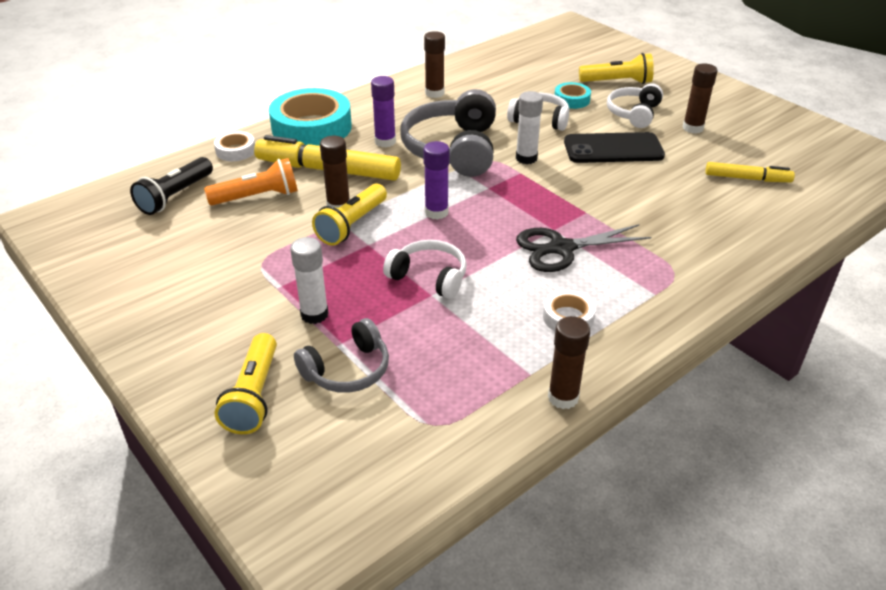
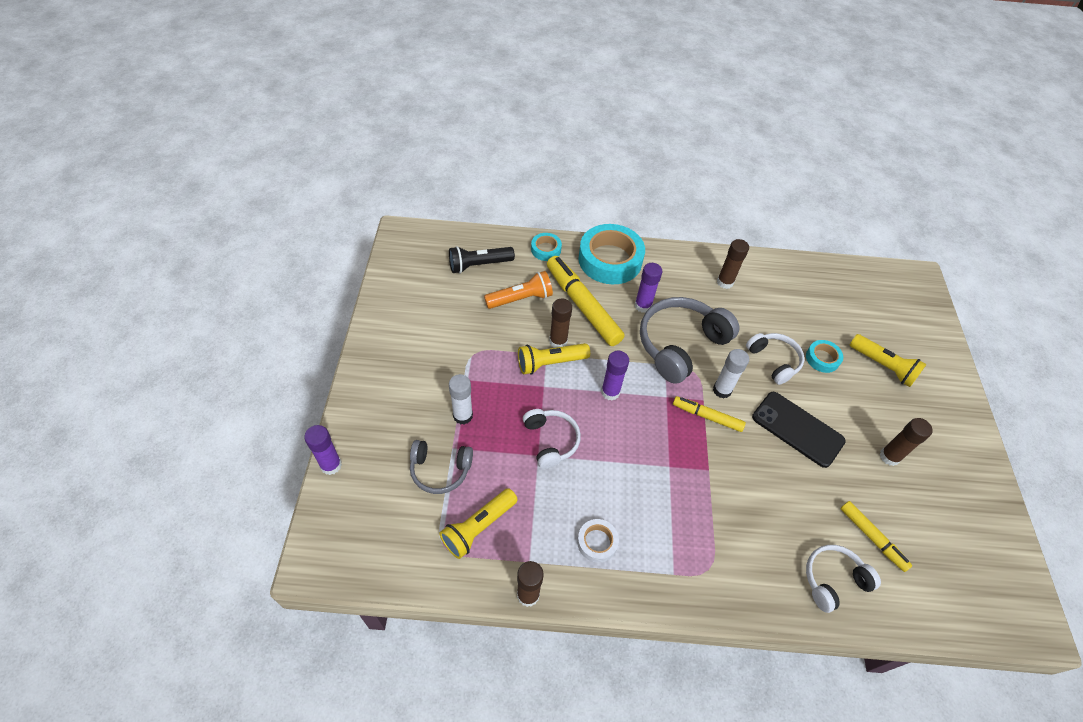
camera: 40 degrees right, 15 degrees up
(210, 453) = (331, 465): none -> purple glue stick
(236, 151) = (546, 249): white tape -> turquoise tape
(253, 396) = (381, 446): yellow flashlight -> yellow flashlight (478, 527)
(257, 197) = (521, 299): orange flashlight -> orange flashlight turned 45 degrees counterclockwise
(538, 181) = (707, 416): none -> yellow marker
(561, 248) = (655, 486): black scissors -> none
(633, 113) = (857, 407): white headphones -> white headphones (833, 580)

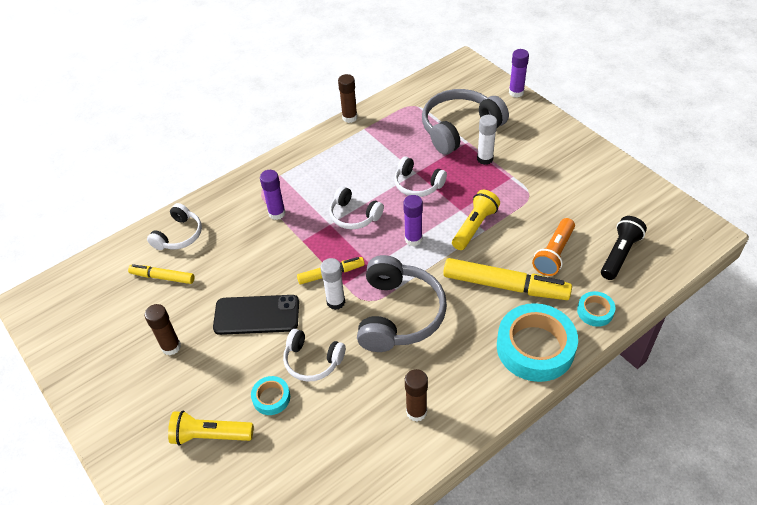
camera: 145 degrees right, 5 degrees down
(440, 470) = (459, 128): grey headphones -> grey headphones, size x1.72
(478, 527) = (407, 122): yellow flashlight -> none
(558, 341) = (488, 245): brown glue stick -> none
(597, 542) = (336, 159): white tape -> none
(640, 456) = (354, 216): none -> white headphones
(643, 306) = (461, 325): purple glue stick -> purple glue stick (277, 213)

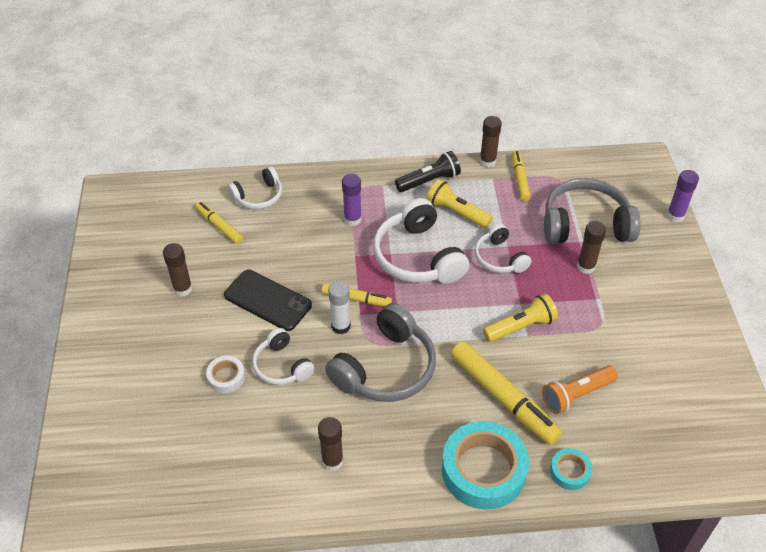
camera: 30 degrees right, 0 degrees up
(210, 435) = (158, 379): yellow flashlight -> yellow flashlight (457, 212)
(271, 398) = (226, 377): turquoise tape -> white tape
(354, 216) = (417, 257): white headphones -> white headphones, size x1.72
(385, 119) = (519, 179): none -> yellow marker
(413, 239) = (453, 307): purple glue stick -> none
(485, 159) = (586, 267): white glue stick -> brown glue stick
(620, 254) = (643, 432): black flashlight -> black flashlight (429, 181)

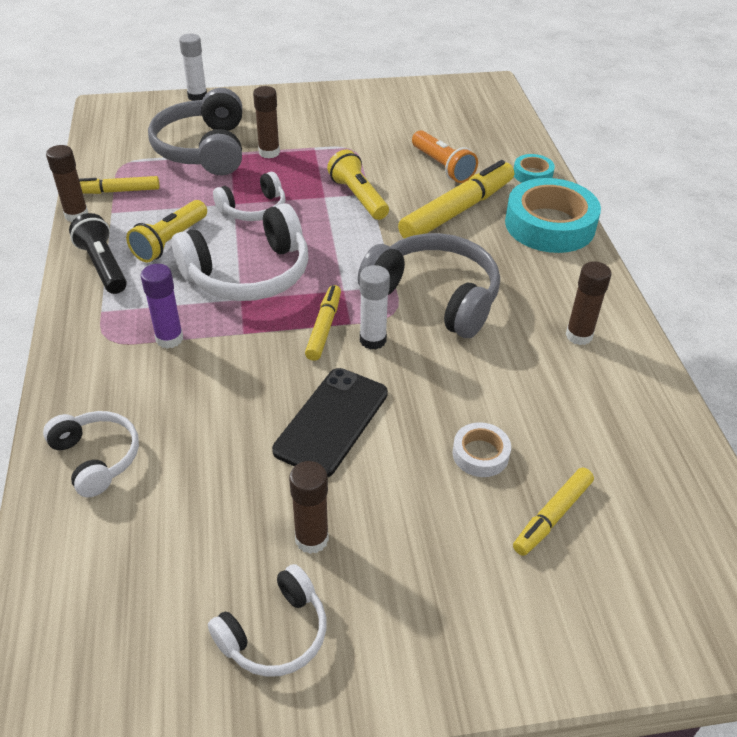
camera: 95 degrees left, 5 degrees down
(219, 226) = (163, 506): yellow marker -> yellow marker (552, 516)
(282, 366) = (449, 394): white headphones -> white headphones (275, 634)
(675, 215) = (197, 97): purple glue stick -> white glue stick

